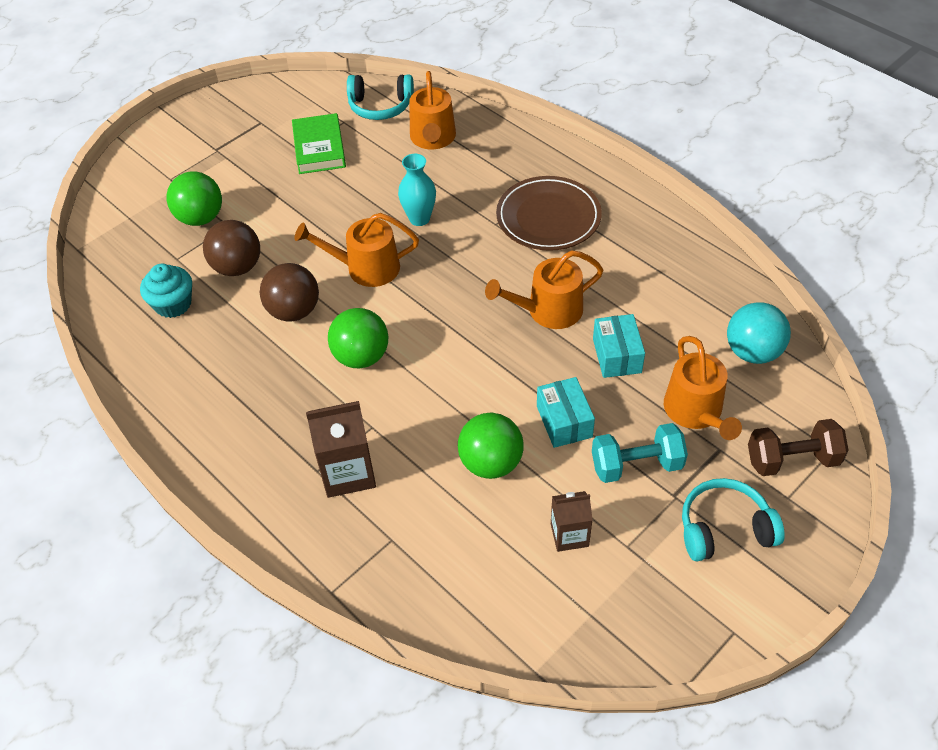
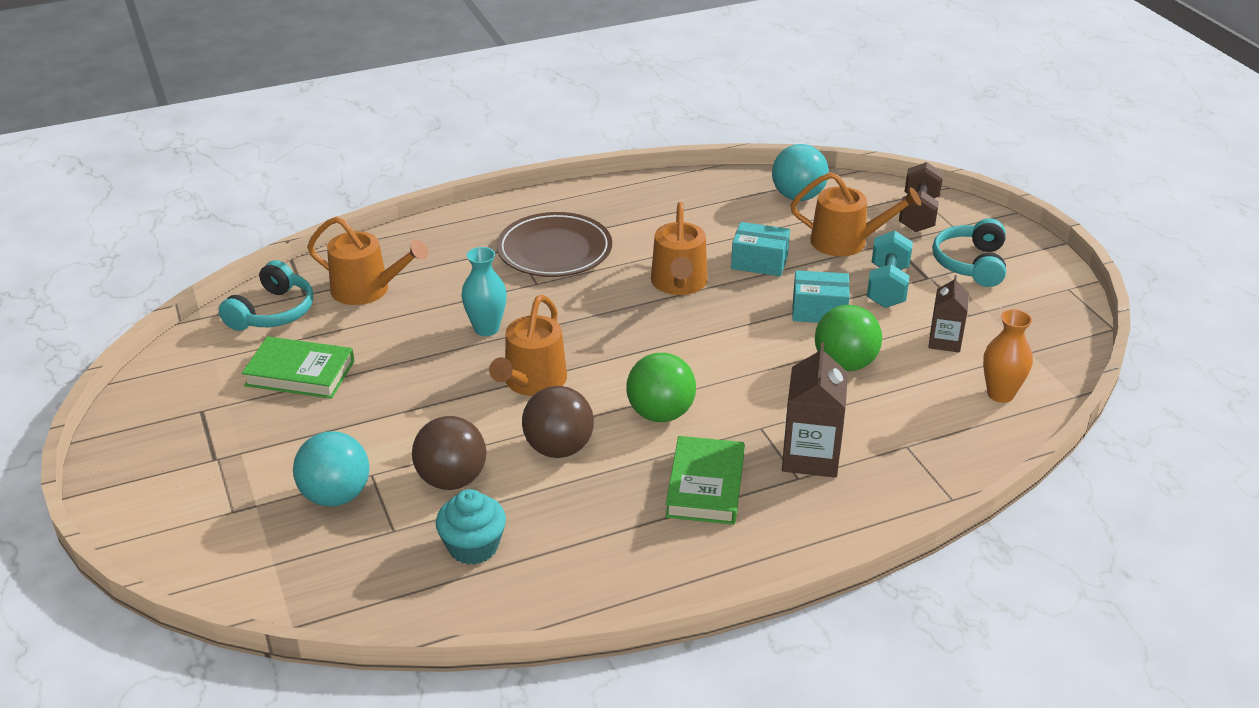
camera: 70 degrees left, 15 degrees down
(200, 218) = (336, 496): green ball -> turquoise ball
(284, 412) = (705, 486): none -> green book
(505, 601) = (1000, 394): none -> orange vase

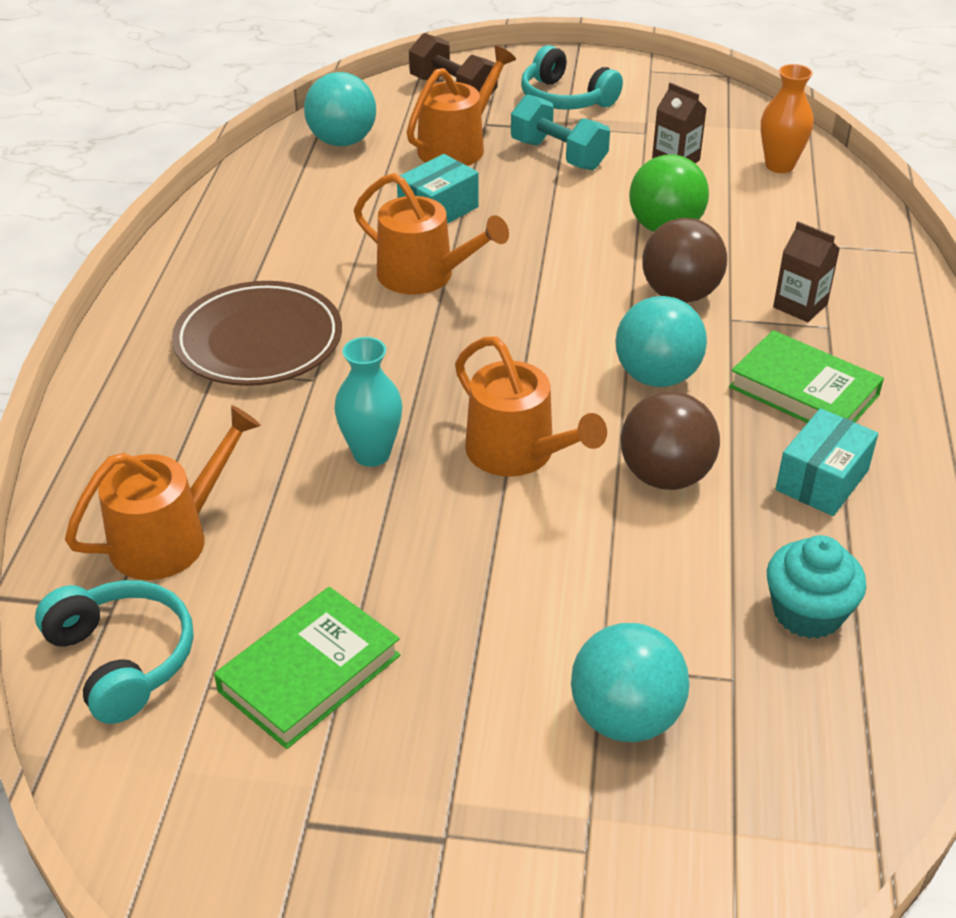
camera: 60 degrees left, 5 degrees up
(452, 480) = (664, 589): brown ball -> brown ball (680, 294)
(660, 414) = (656, 376): green ball -> turquoise ball
(810, 457) = (800, 306): brown carton -> brown carton, size x0.63
(819, 311) = (561, 208): turquoise box -> turquoise box (822, 480)

